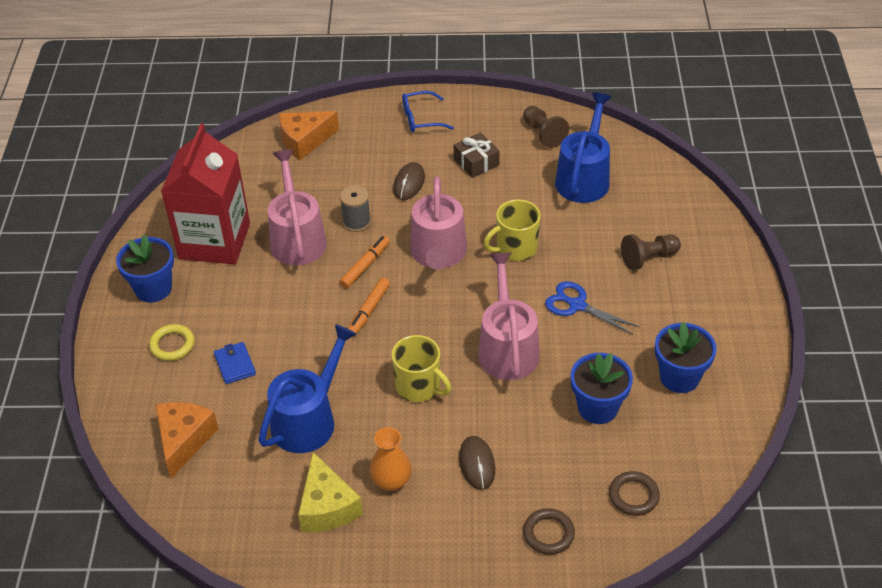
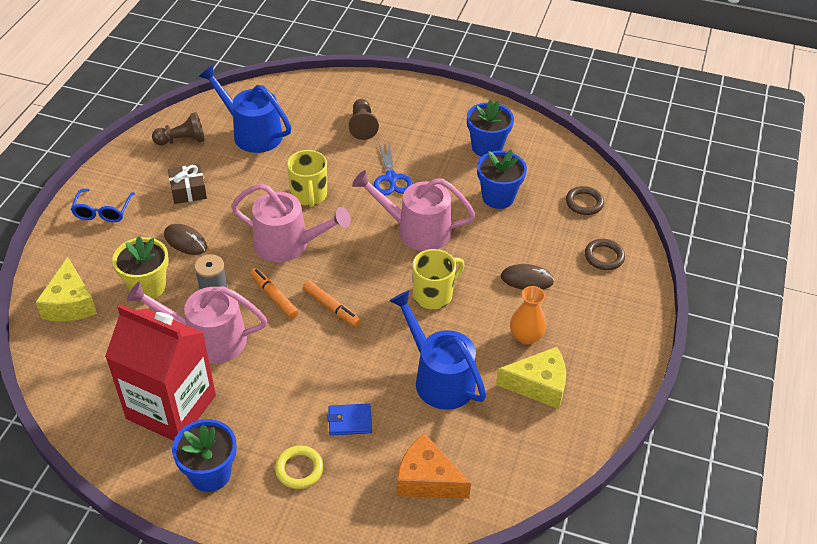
camera: 75 degrees left, 0 degrees up
(304, 141) = (70, 303): orange cheese -> yellow cheese
(342, 179) = (147, 287): none -> yellow flower pot
(577, 305) = (391, 178): blue scissors -> blue scissors turned 60 degrees counterclockwise

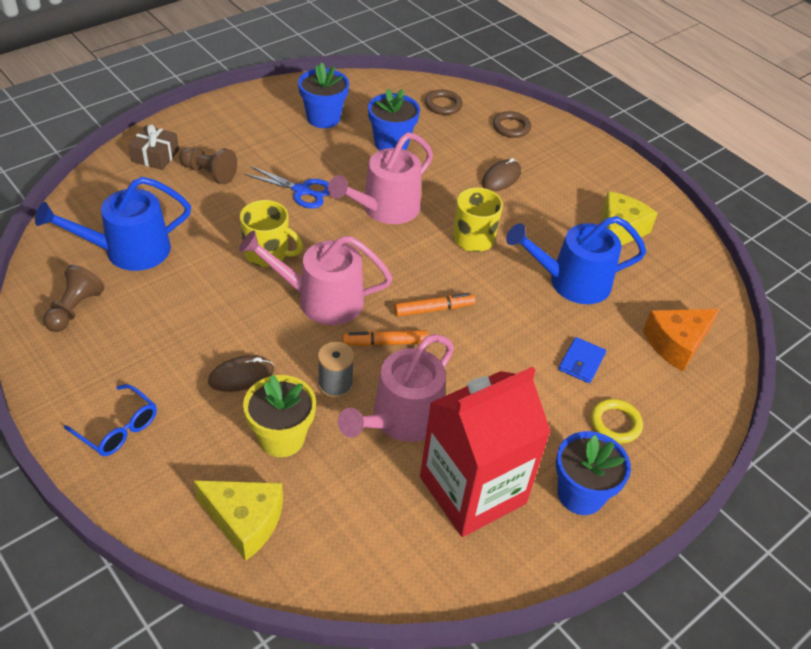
camera: 60 degrees left, 0 degrees up
(188, 191) = (163, 339): brown gift -> brown gift (155, 156)
(288, 244) = (322, 300): pink watering can -> pink watering can turned 135 degrees counterclockwise
(526, 336) = (563, 210): orange vase -> none

